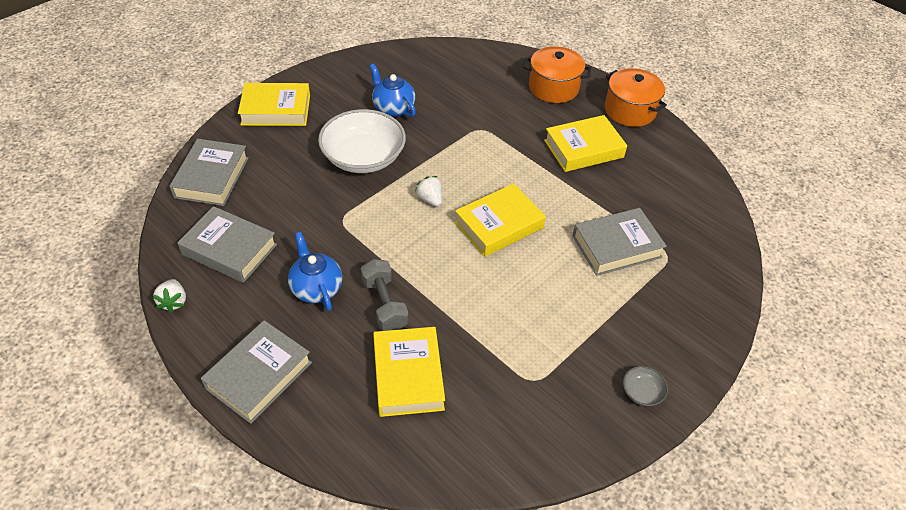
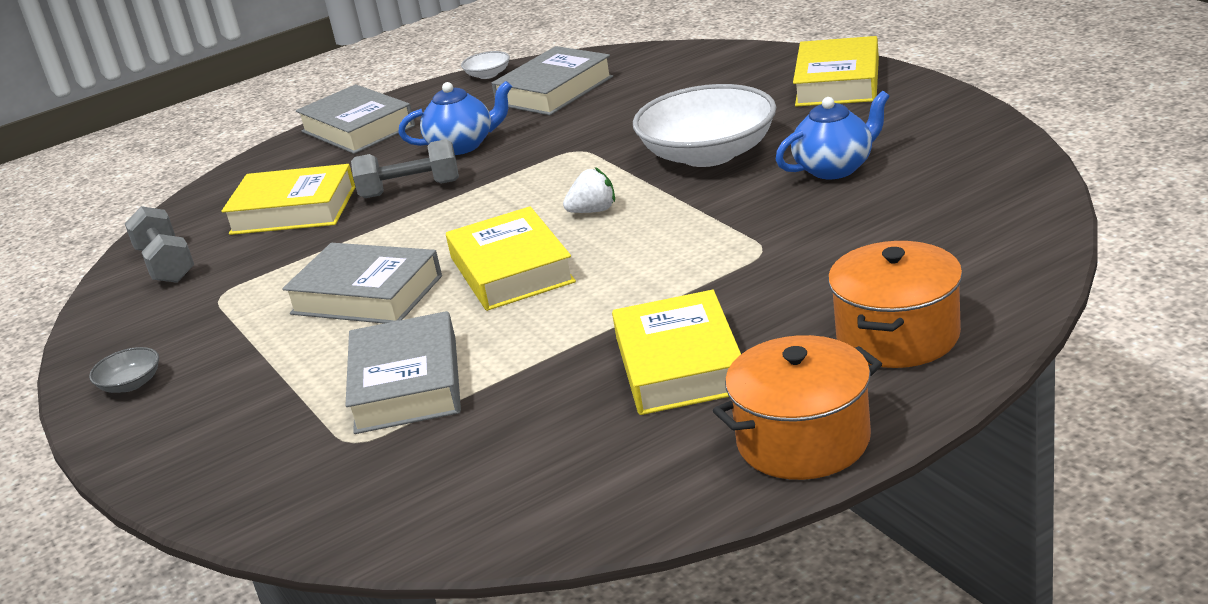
camera: 110 degrees right, 20 degrees down
(173, 302) = (488, 75): white strawberry -> white bowl
(212, 177) = (692, 63): grey book -> grey book (367, 295)
(489, 441) = (166, 264): none -> grey dumbbell

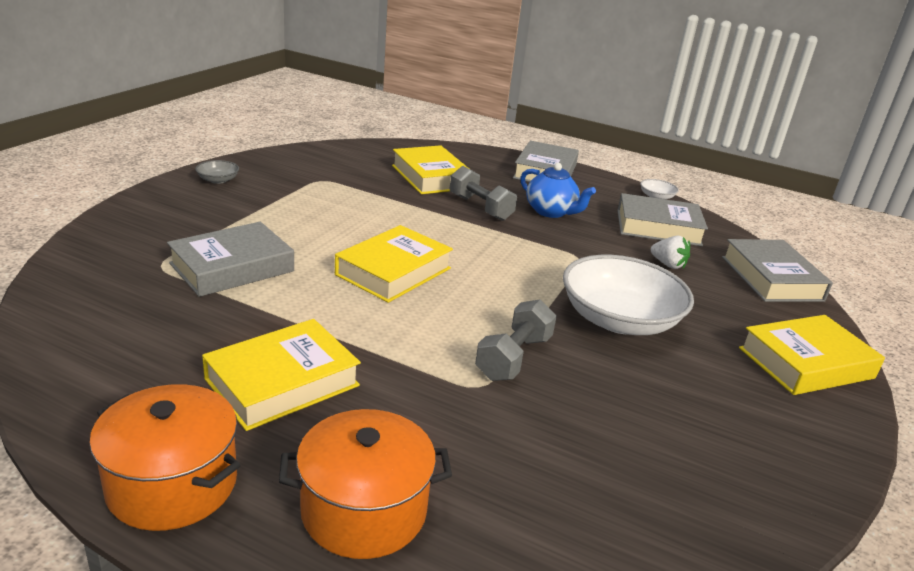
camera: 50 degrees right, 0 degrees up
(166, 264) = (350, 157): grey dumbbell -> grey dumbbell (513, 358)
(367, 295) = (339, 226): grey book -> grey book (771, 278)
(593, 211) = (494, 286): white strawberry -> white strawberry (668, 265)
(835, 168) = (647, 397): blue teapot -> none

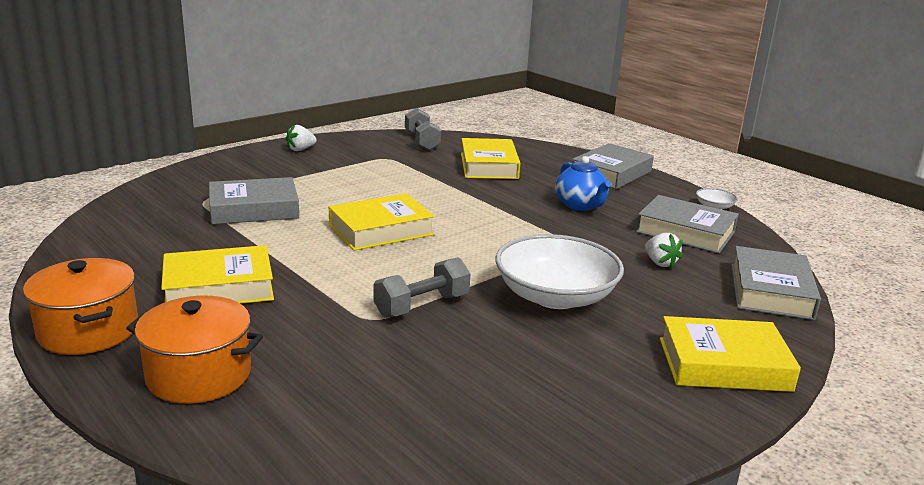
camera: 25 degrees right, 5 degrees down
(218, 180) = (300, 149): grey bowl -> white strawberry
(480, 208) = (511, 194): grey dumbbell -> grey dumbbell (422, 141)

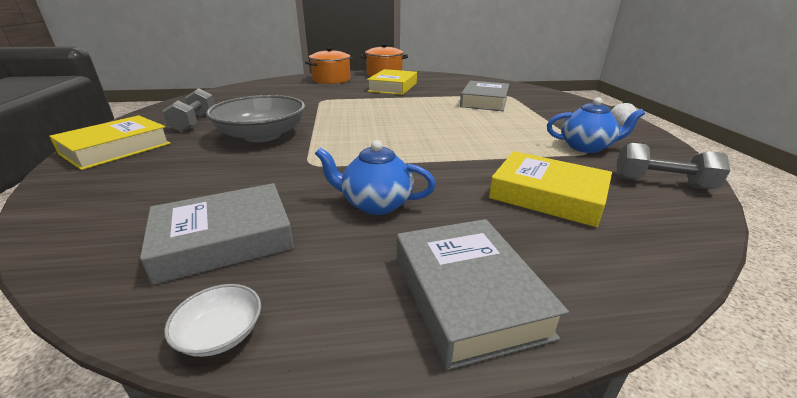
camera: 125 degrees right, 5 degrees up
(375, 159) = (586, 147): none -> blue teapot
(381, 230) = (419, 119): yellow book -> none
(422, 305) = (315, 109): grey dumbbell -> grey dumbbell (194, 122)
(555, 296) = (262, 135): white bowl -> grey bowl
(660, 263) = (217, 187): white strawberry -> none
(770, 291) = (77, 215): grey book -> none

